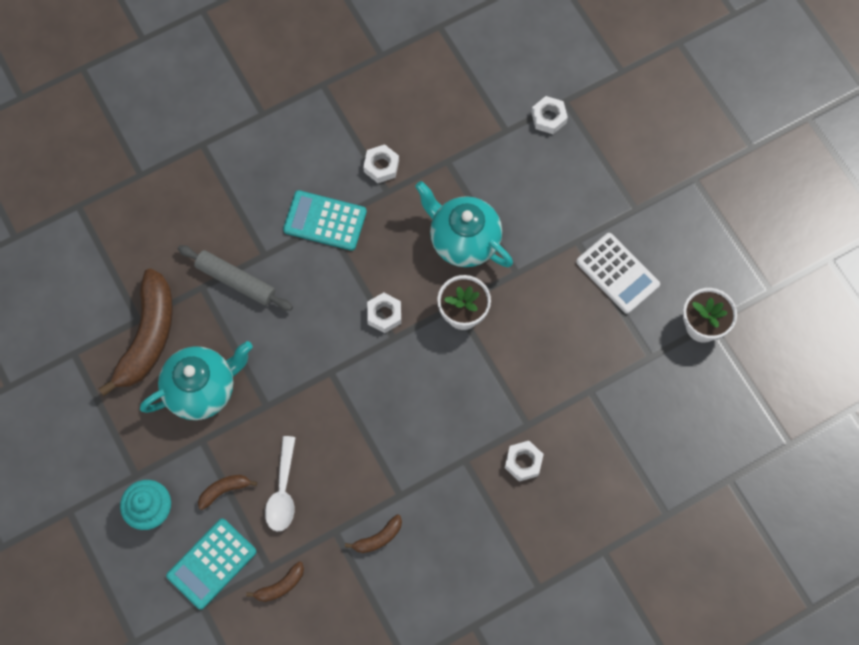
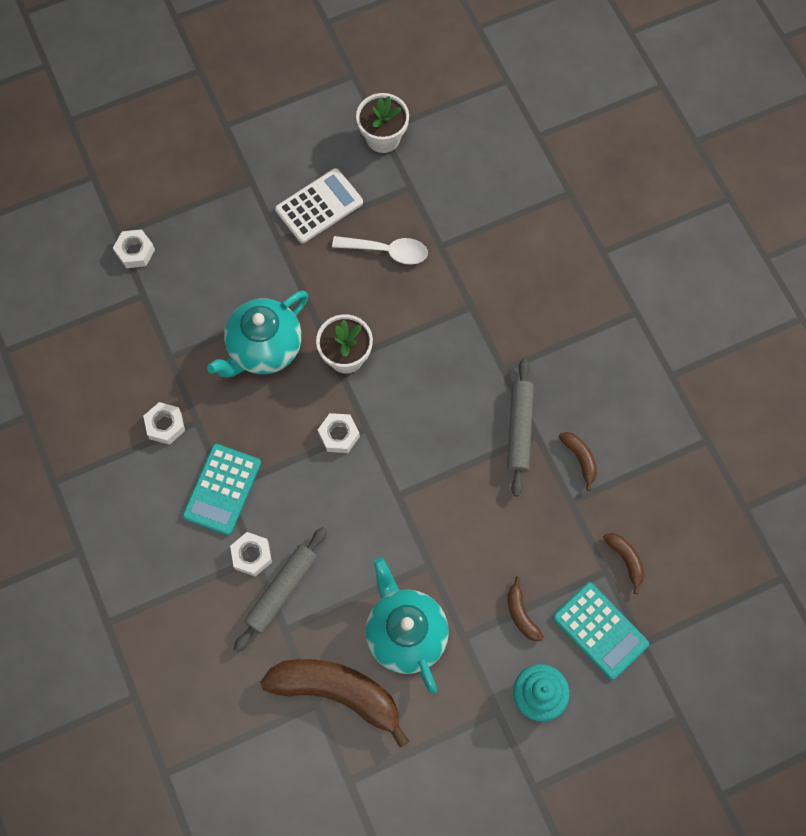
camera: 85 degrees left, 0 degrees up
(283, 492) = (526, 552): white spoon -> white spoon (387, 251)
(403, 478) = (519, 429): none -> grey rolling pin
(523, 462) = (509, 314): white nut -> white nut (252, 555)

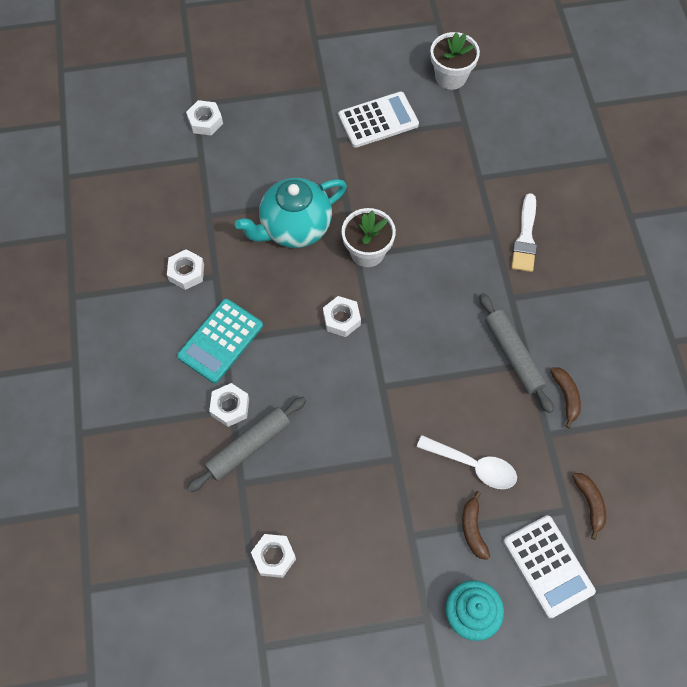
camera: 15 degrees right, 5 degrees down
(337, 692) = (274, 557): brown banana -> white nut
(387, 251) = (429, 171): white spoon -> white spoon (473, 465)
(405, 634) = (355, 518): turquoise teapot -> none
(502, 301) = (525, 237): none -> white brush
(519, 429) = (513, 355): grey rolling pin -> grey rolling pin turned 45 degrees counterclockwise
(600, 631) = (548, 566): turquoise calculator -> white calculator

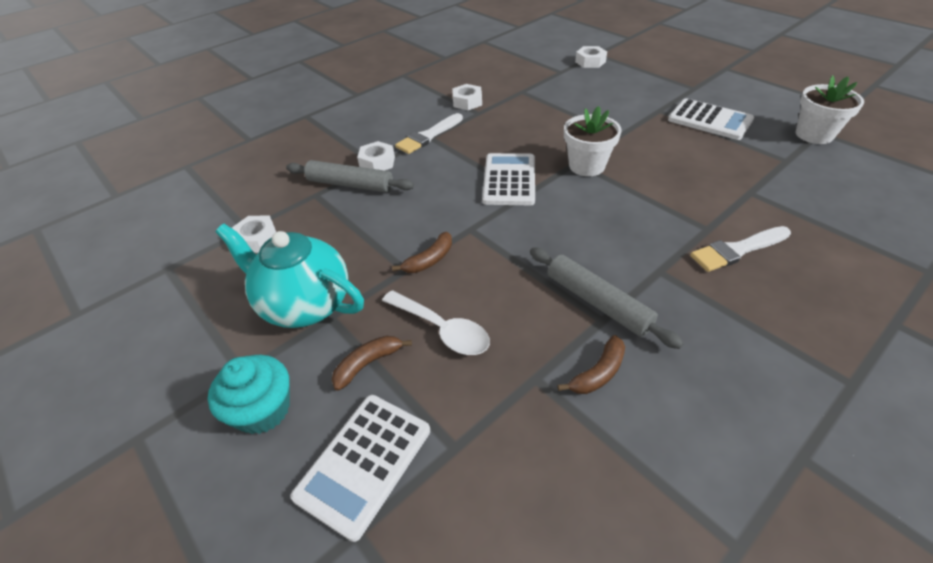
camera: 60 degrees right, 20 degrees down
(220, 341) = (428, 136): turquoise calculator -> white brush
(294, 228) = (560, 126): turquoise teapot -> turquoise teapot (305, 304)
(341, 319) = (509, 180): white nut -> white calculator
(473, 465) = (442, 329): white spoon -> white spoon turned 45 degrees counterclockwise
(513, 355) = (597, 302): grey rolling pin -> grey rolling pin turned 75 degrees counterclockwise
(590, 503) = (480, 470): brown banana -> brown banana (429, 260)

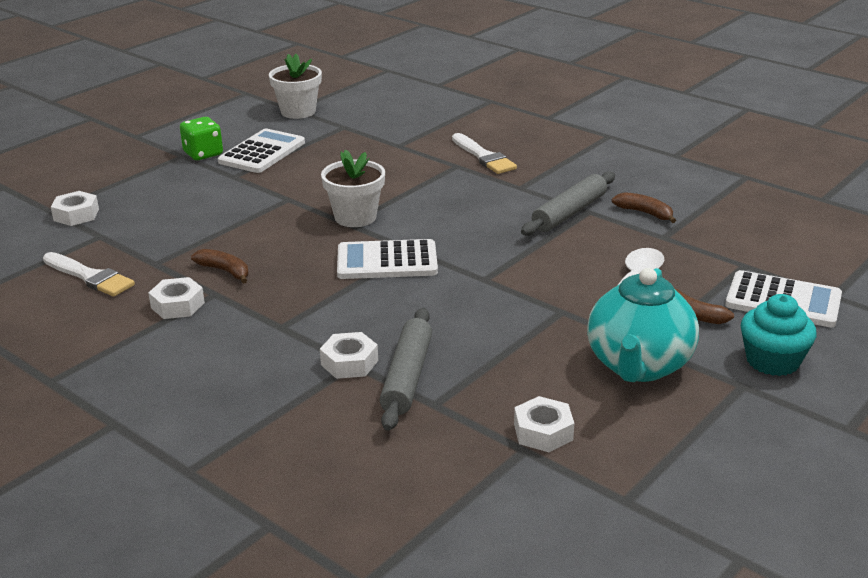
camera: 100 degrees left, 15 degrees down
(428, 136) = (278, 328): white brush -> white brush (90, 277)
(429, 260) = (542, 298): brown banana -> brown banana (225, 271)
(699, 96) = (203, 154): none -> green dice

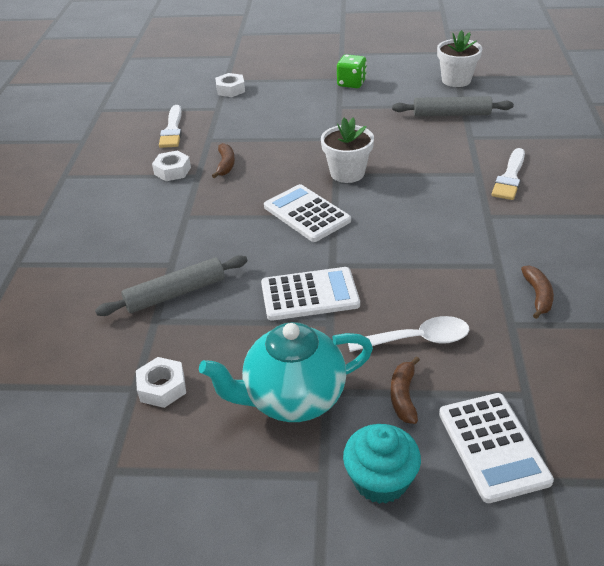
camera: 55 degrees right, 10 degrees up
(262, 152) = (382, 99): white calculator -> white calculator (309, 295)
(349, 363) = (170, 262): white nut -> none
(569, 213) = (481, 257): grey rolling pin -> grey rolling pin (451, 114)

